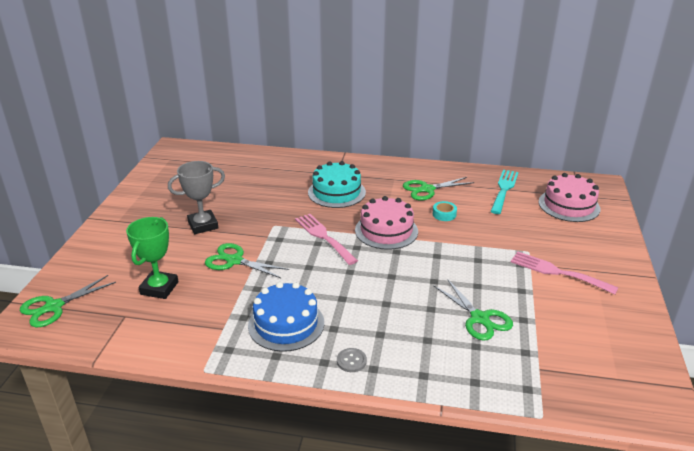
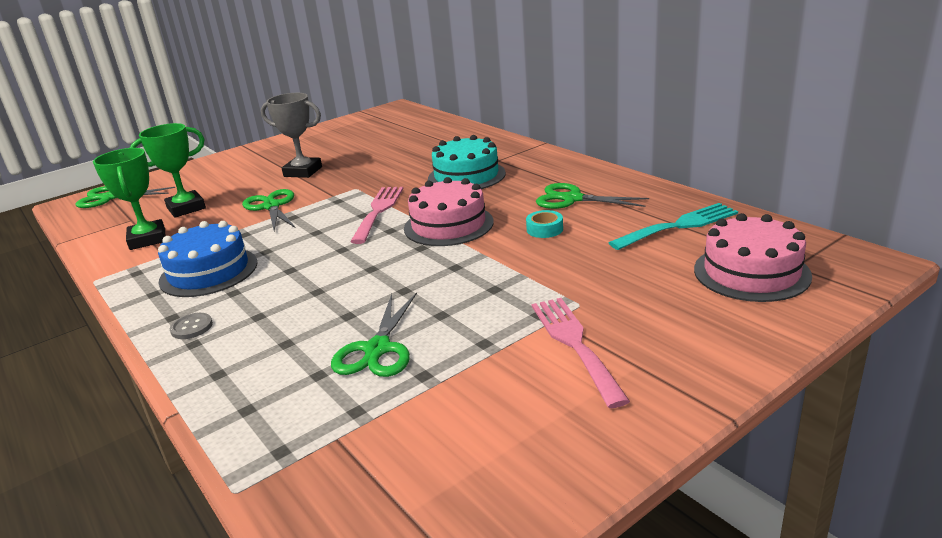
camera: 45 degrees right, 5 degrees down
(180, 324) = (147, 239): none -> green trophy

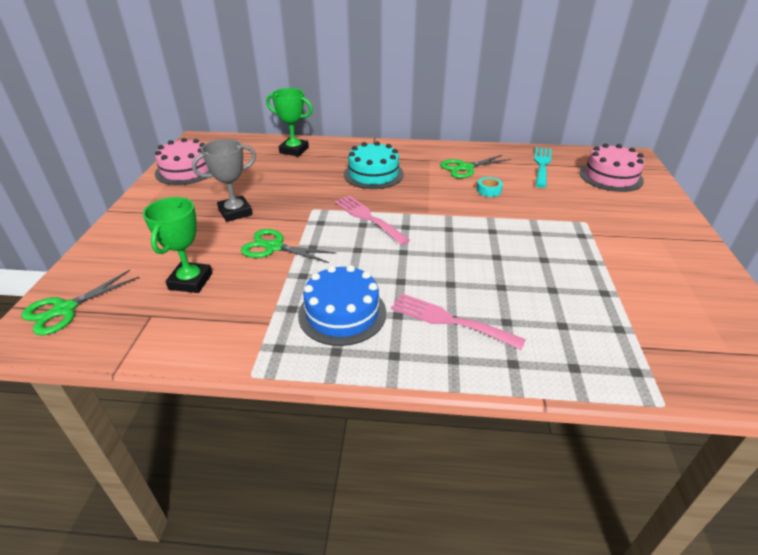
camera: 50 degrees left, 10 degrees up
(147, 239) = (218, 320): green trophy -> green trophy (294, 150)
(192, 327) = (426, 352): grey button -> none
(377, 349) = (557, 294): green scissors -> none
(448, 225) = (433, 209): pink cake -> pink cake (186, 170)
(574, 344) = (623, 241): pink fork -> pink fork (449, 320)

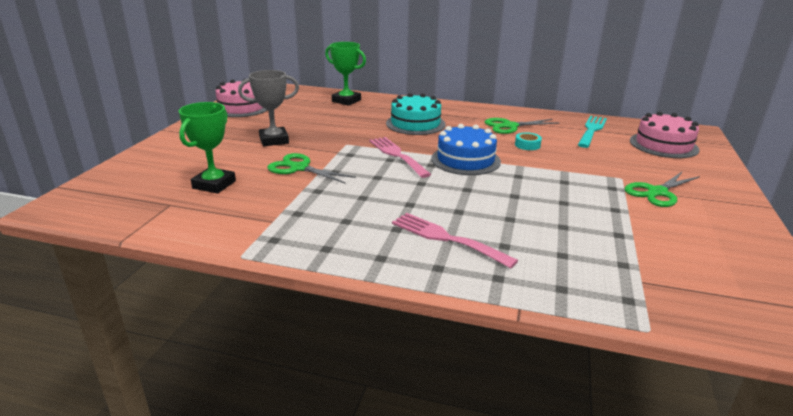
camera: 10 degrees right, 10 degrees down
(65, 309) = (99, 192): green scissors -> green scissors (657, 192)
(342, 313) = (343, 222): blue cake -> blue cake (465, 160)

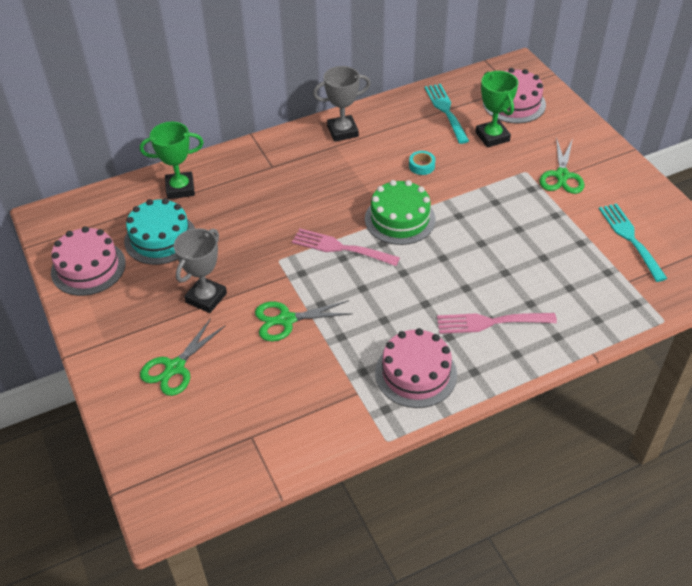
camera: 40 degrees left, 20 degrees up
(214, 184) = (249, 389): green trophy -> green trophy (492, 137)
(332, 234) = (416, 373): none -> pink cake
(415, 124) = (297, 189): turquoise cake -> turquoise cake (160, 238)
(465, 160) = (400, 219): blue cake -> green cake
(492, 114) = (342, 131): none -> grey trophy
(510, 126) = (379, 143): green scissors -> green scissors (175, 367)
(685, 255) = (630, 238): none -> turquoise fork

